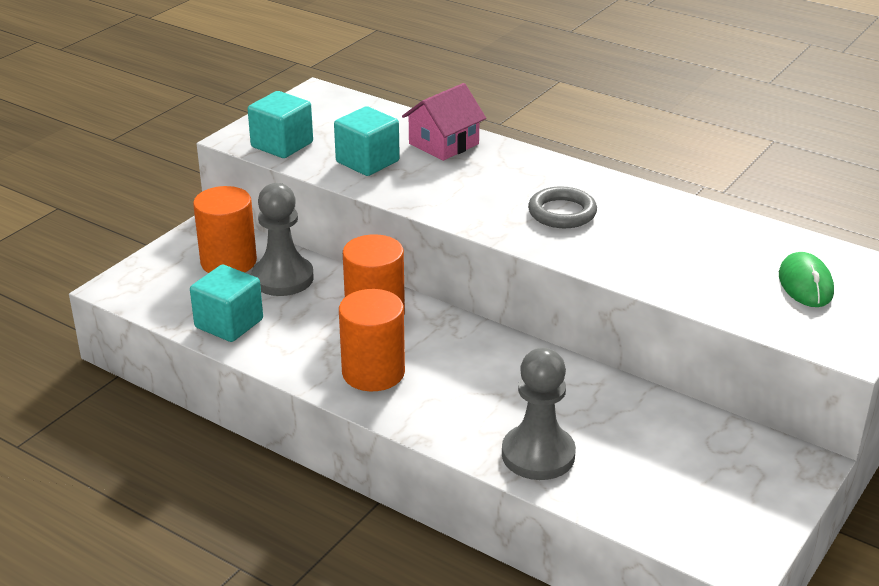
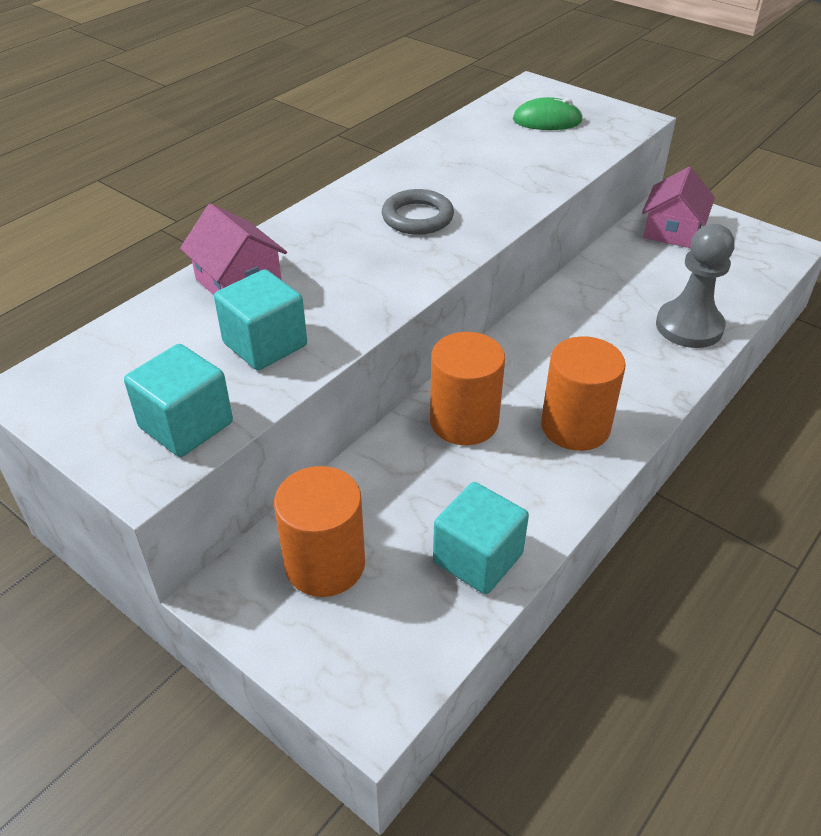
camera: 85 degrees left, 10 degrees up
(283, 278) = (377, 504): grey pawn -> none
(737, 459) = (672, 230): none -> pink house

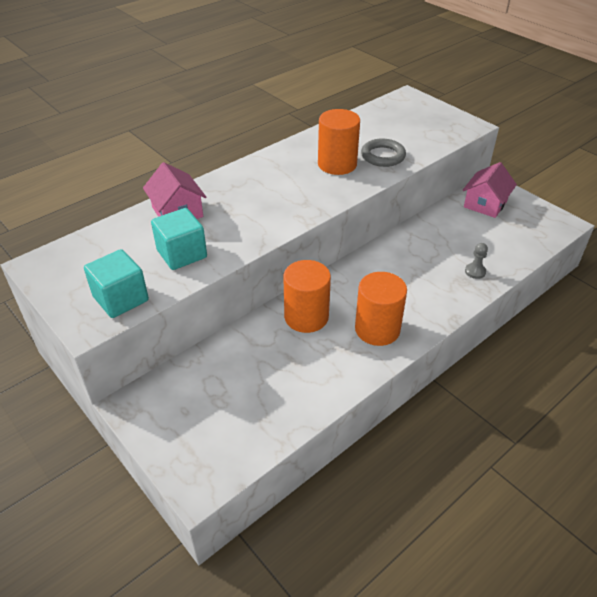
camera: 10 degrees right, 0 degrees up
(325, 564) = (194, 395): orange cylinder -> orange cylinder (337, 164)
(417, 217) = (301, 181): grey ring -> grey ring (383, 156)
(478, 558) = (289, 405): turquoise cube -> none
(547, 121) = (409, 121): green mouse -> none
(689, 326) = (475, 271): grey pawn -> grey pawn, size x0.46

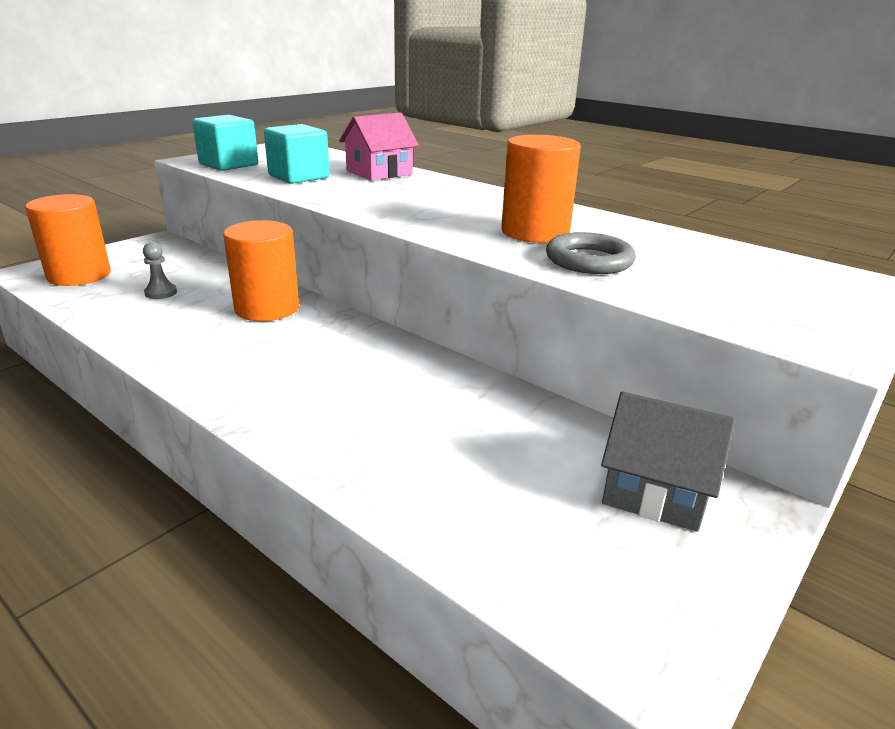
camera: 80 degrees right, 15 degrees down
(377, 329) = (229, 357): orange cylinder -> orange cylinder (79, 275)
(475, 271) = (381, 460): grey pawn -> grey pawn (161, 293)
(485, 204) = (655, 490): pink house -> grey house

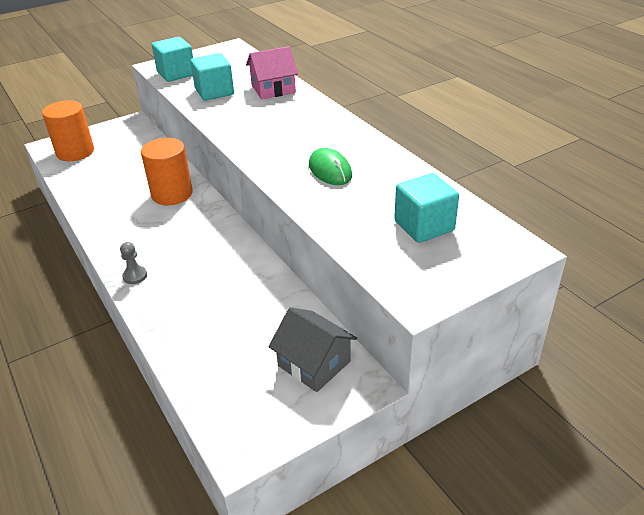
camera: 20 degrees right, 10 degrees up
(161, 293) = (116, 173): grey pawn -> grey pawn (135, 276)
(535, 232) = (330, 170): orange cylinder -> green mouse
(589, 260) = (341, 204): grey ring -> none
(725, 272) = (424, 226): none -> turquoise cube

